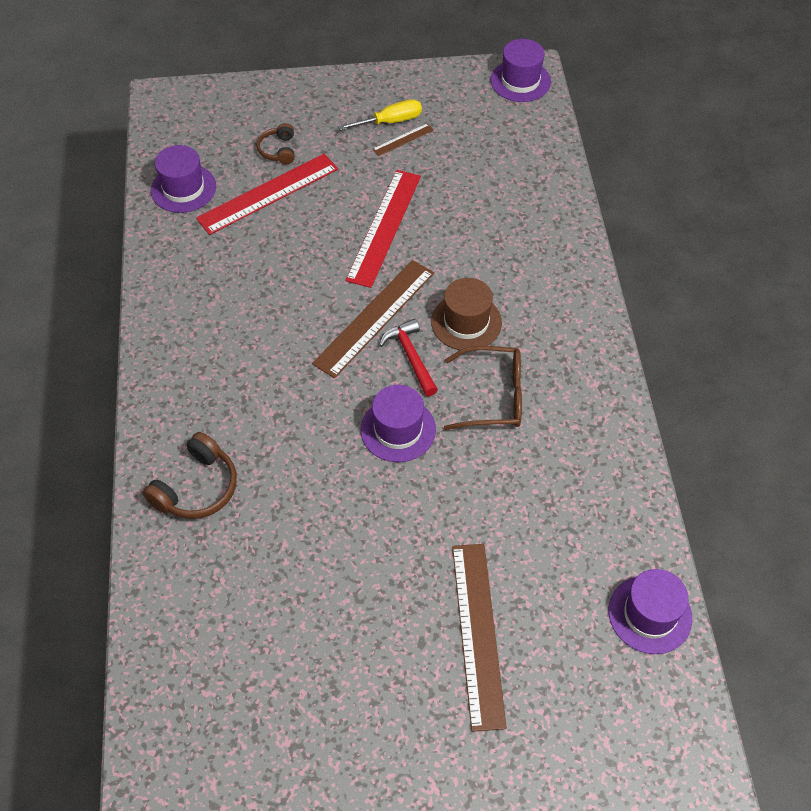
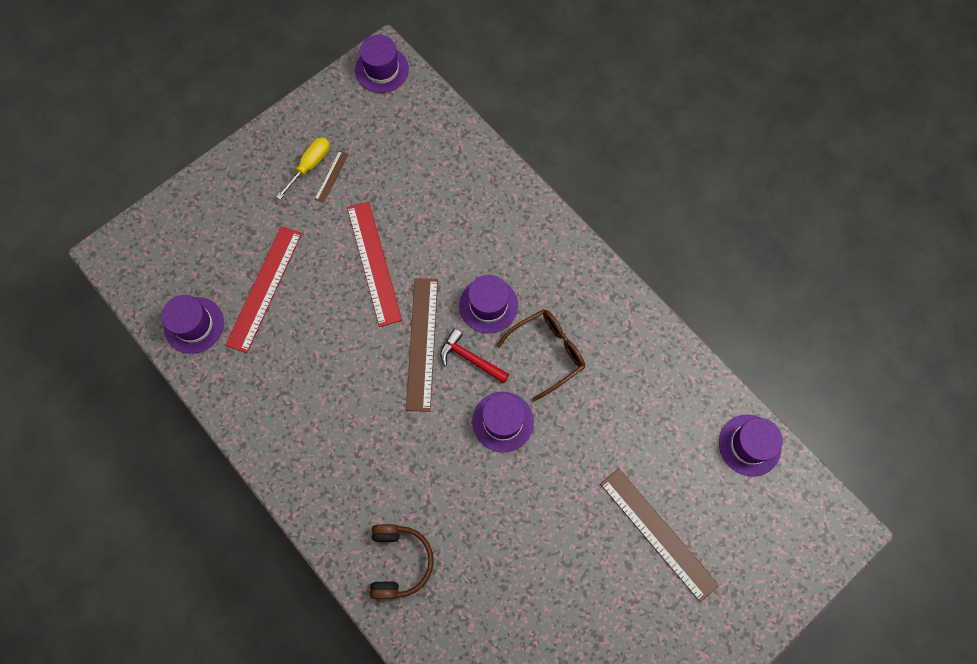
camera: 35 degrees left, 15 degrees up
(278, 150) = (242, 244): brown headphones -> none
(466, 322) = (488, 305): brown hat -> purple hat

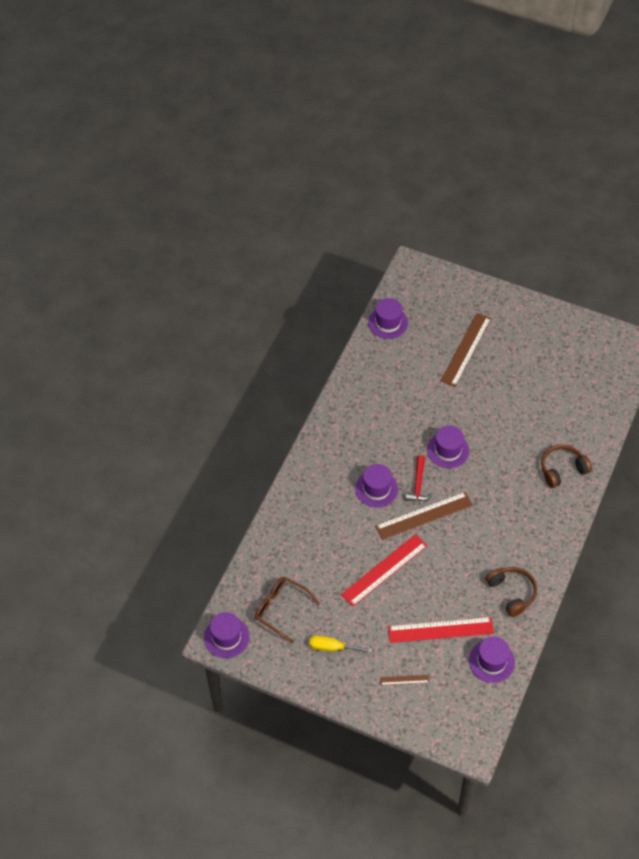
camera: 115 degrees left, 15 degrees down
(263, 394) = (511, 593): none -> brown headphones
(331, 176) = (333, 629): brown ruler -> brown ruler (404, 680)
(548, 352) = (389, 443): brown glasses -> brown glasses (281, 609)

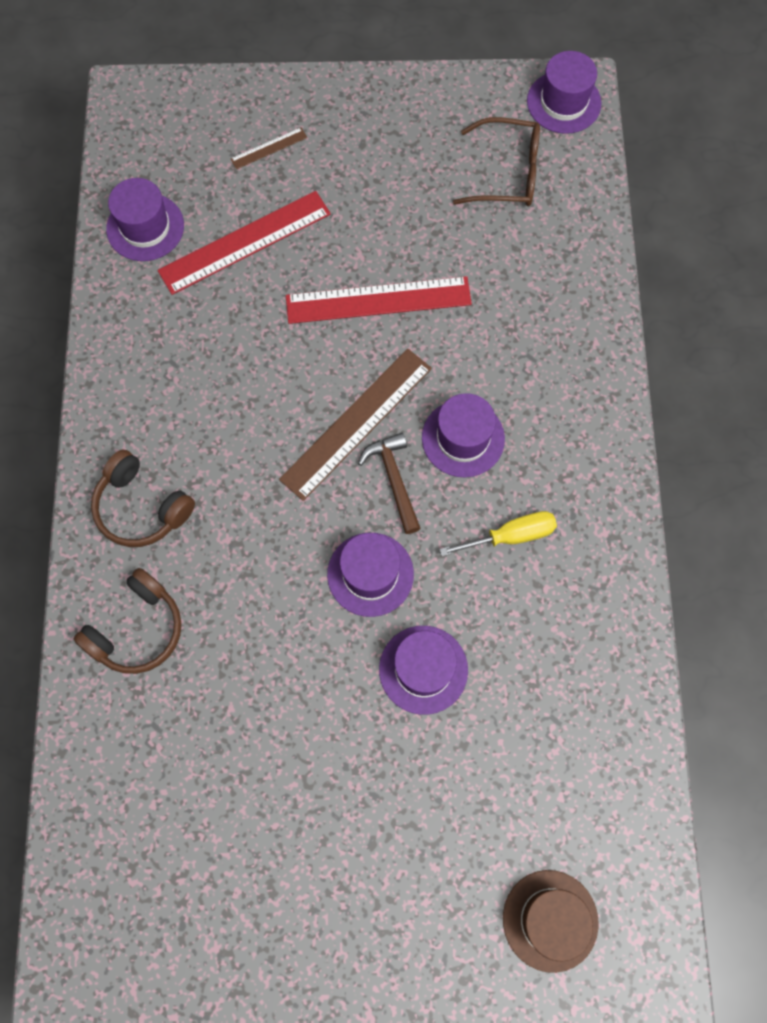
camera: 155 degrees right, 15 degrees up
(332, 647) = (399, 150): yellow screwdriver -> yellow screwdriver (511, 536)
(384, 570) = (378, 300): red ruler -> red ruler turned 60 degrees clockwise
(388, 322) = (630, 832): purple hat -> purple hat (423, 669)
(418, 484) = (393, 479): red hammer -> brown hammer
(434, 309) = (550, 920): none -> brown hat
(466, 349) = (435, 838): brown ruler -> none
(511, 593) = (151, 349): brown headphones -> brown headphones (141, 507)

